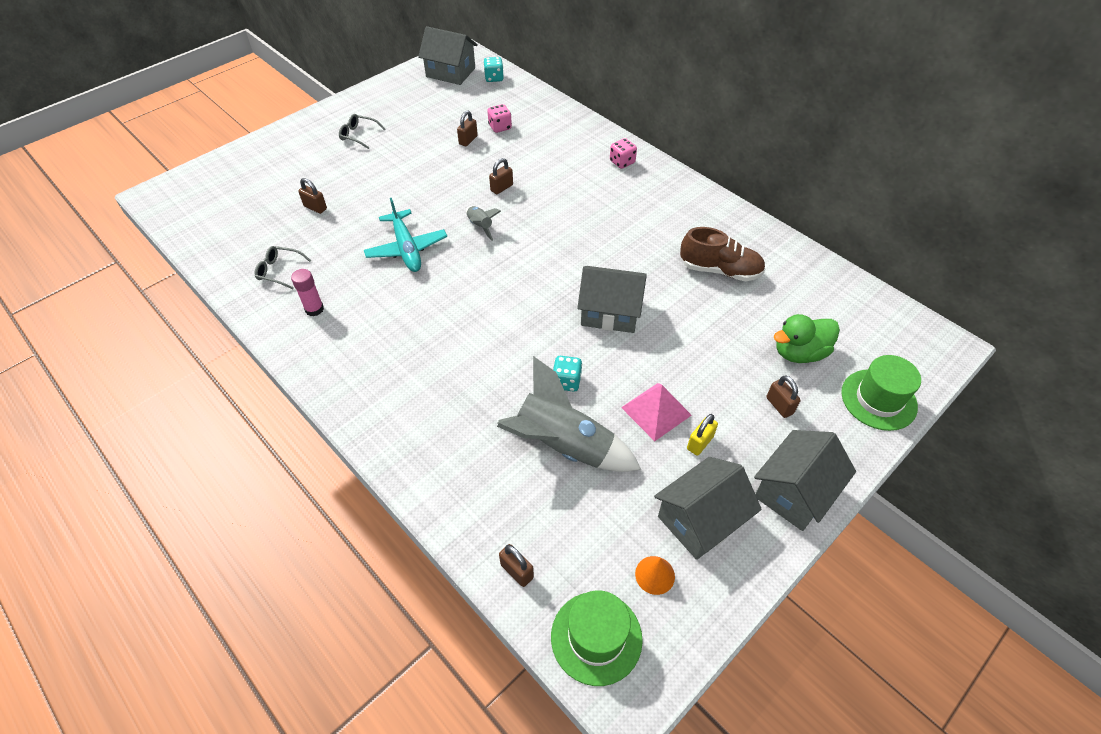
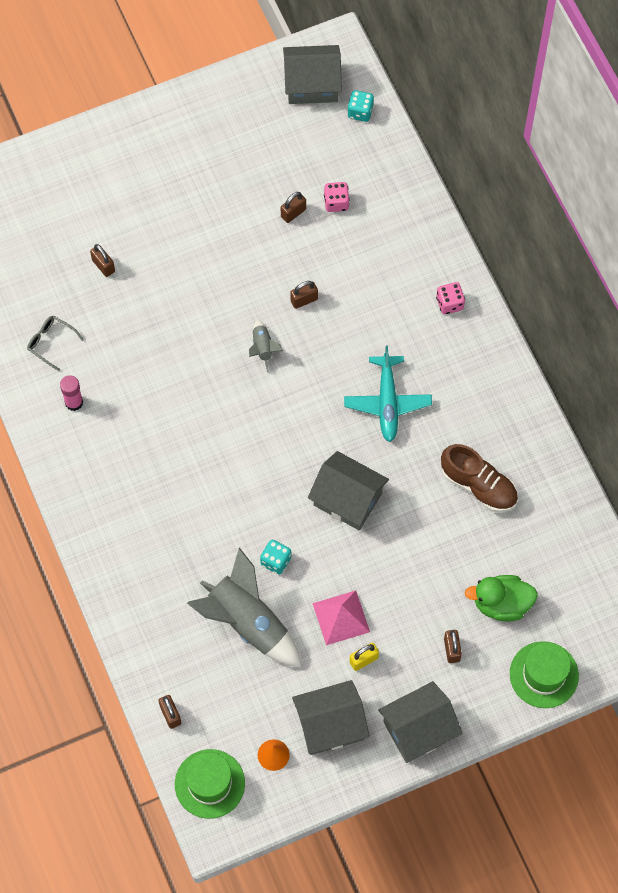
camera: 20 degrees right, 15 degrees up
(359, 135) = (175, 165): grey glasses -> none
(406, 248) = (180, 354): turquoise plane -> turquoise plane (387, 403)
(450, 72) = (312, 85): grey house -> grey house turned 45 degrees counterclockwise

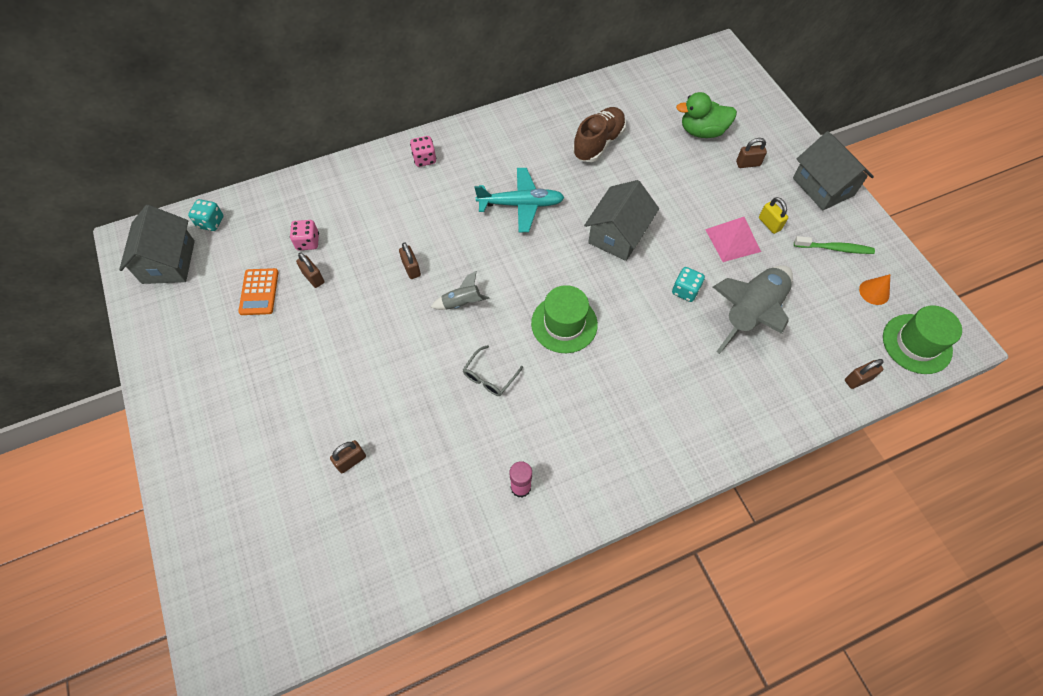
camera: 90 degrees left, 5 degrees down
(51, 343) = (445, 516): grey glasses -> grey glasses (489, 376)
(277, 168) = (259, 292): none -> orange calculator
(330, 725) = (835, 248): grey house -> green toothbrush
(501, 604) = (702, 131): green duck -> green duck turned 90 degrees clockwise
(544, 674) = (757, 107): green hat -> green hat (564, 324)

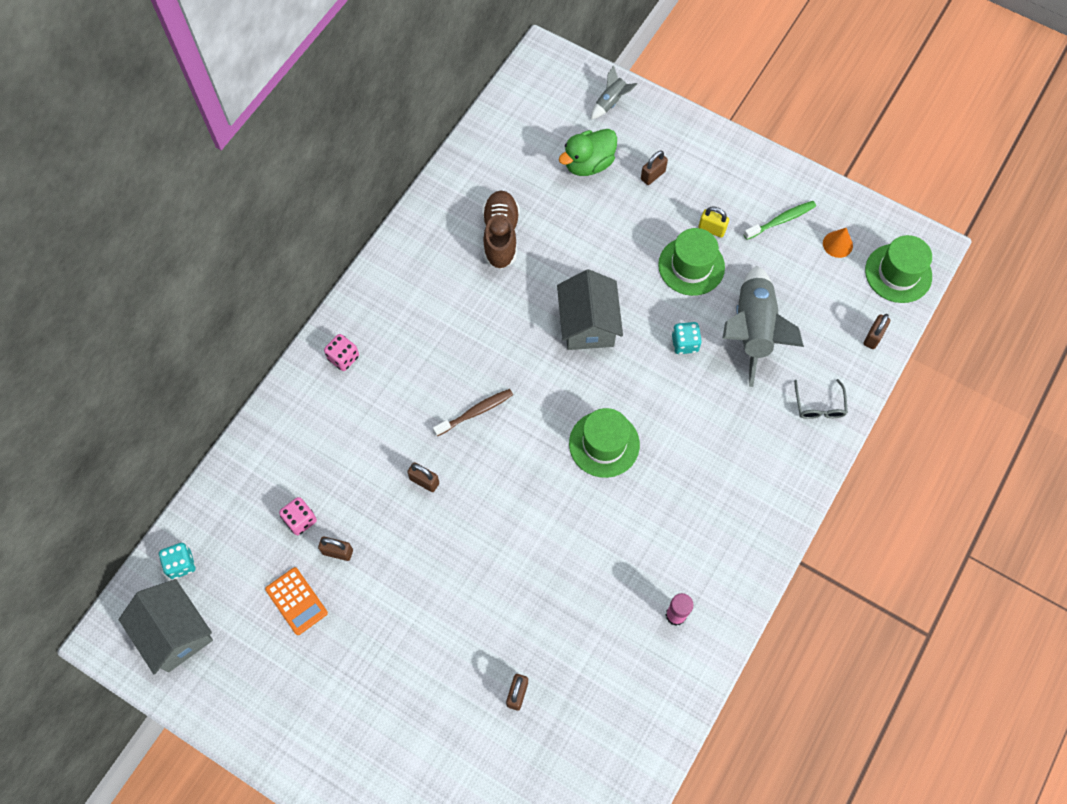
camera: 35 degrees left, 5 degrees up
(461, 303) = (498, 484): grey rocket -> grey rocket (611, 102)
(486, 245) = (475, 412): none -> brown toothbrush
(489, 376) = (577, 537): grey glasses -> grey glasses (819, 405)
(521, 204) = (476, 348): turquoise plane -> none
(732, 240) = (691, 266): pink pyramid -> green hat
(823, 186) = (733, 160): grey house -> none

